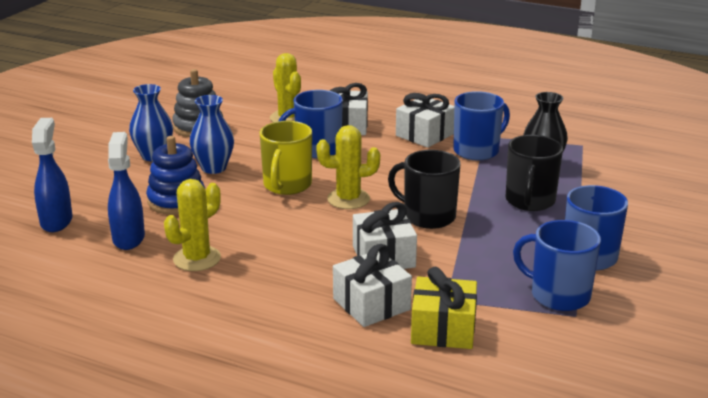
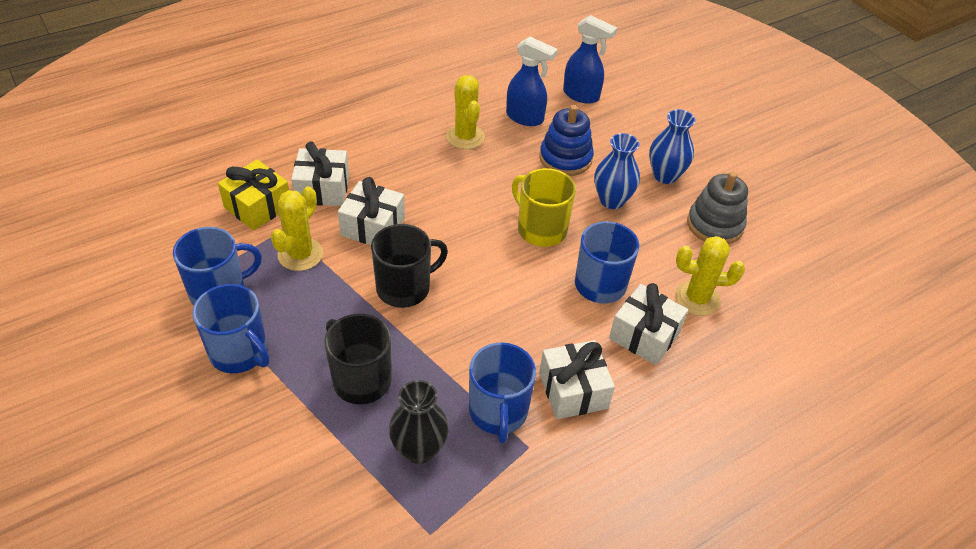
camera: 120 degrees right, 20 degrees up
(348, 199) = (481, 254): yellow cactus -> yellow cactus (300, 254)

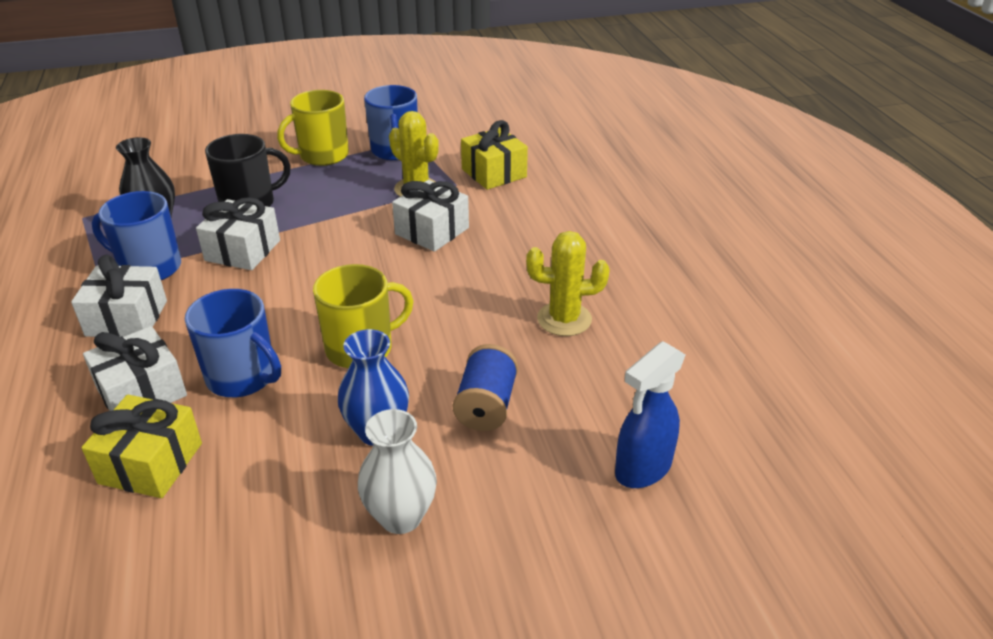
camera: 110 degrees right, 10 degrees down
(240, 352) = (322, 156): blue mug -> yellow mug
(322, 189) = (504, 208): white gift -> white gift (243, 250)
(405, 288) = (335, 239): black mug -> none
(525, 118) = (594, 385): blue spray bottle -> none
(565, 158) = (486, 406): blue stacking toy -> blue spool
(665, 175) = (401, 516): blue vase -> white vase
(697, 298) = (151, 463): yellow cactus -> yellow gift
(714, 225) = (261, 541): grey stacking toy -> none

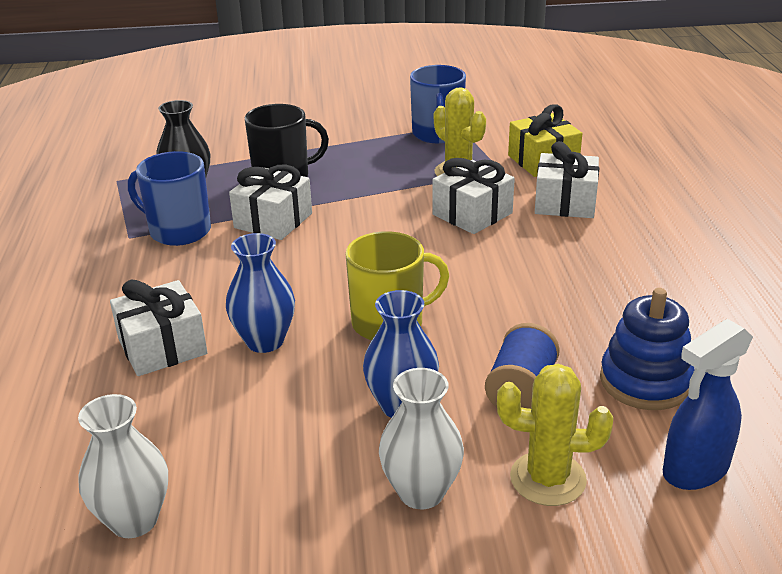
camera: 10 degrees right, 5 degrees down
(126, 576) = (134, 520): none -> white vase
(127, 318) = (153, 276): white gift -> white gift (565, 203)
(151, 463) = (166, 415): yellow gift -> none
(243, 377) = (265, 341): blue mug -> blue vase
(322, 156) = (361, 135): yellow mug -> none
(564, 319) = (613, 311): yellow cactus -> yellow cactus (548, 479)
(595, 386) = (645, 381): none -> blue stacking toy

